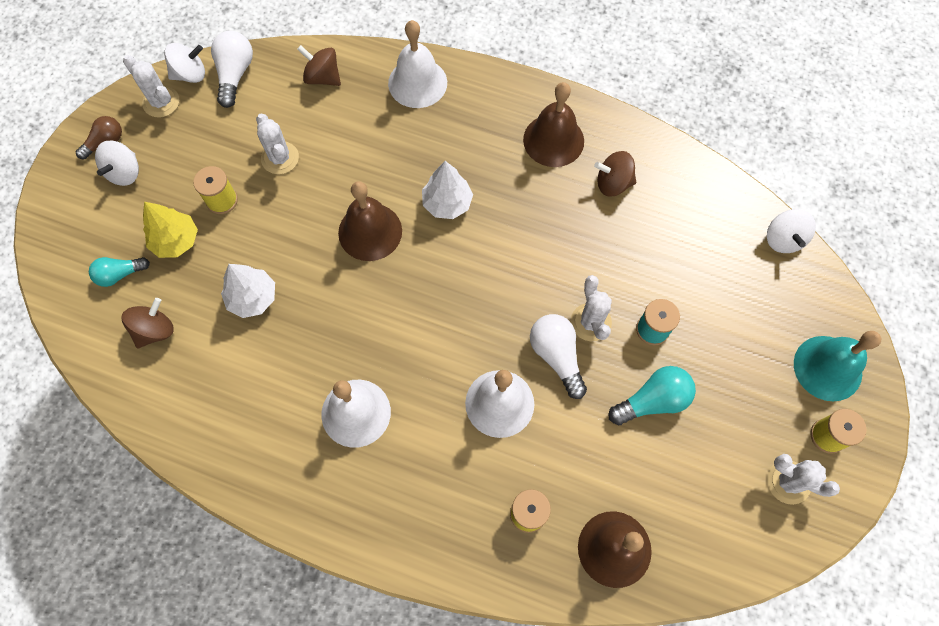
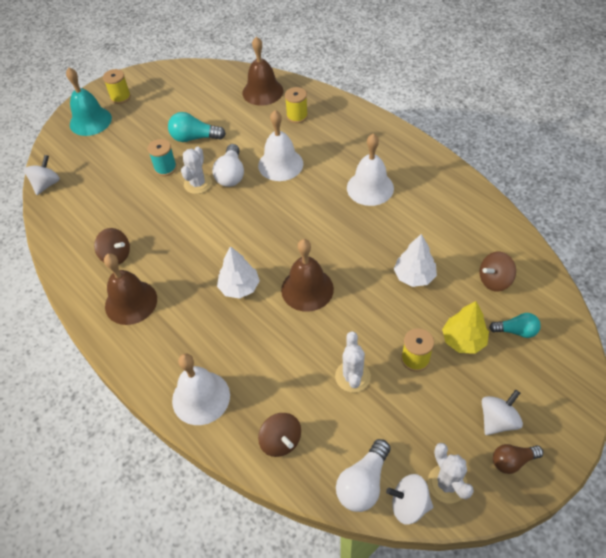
camera: 150 degrees left, 15 degrees down
(788, 482) = (157, 88): white cactus -> none

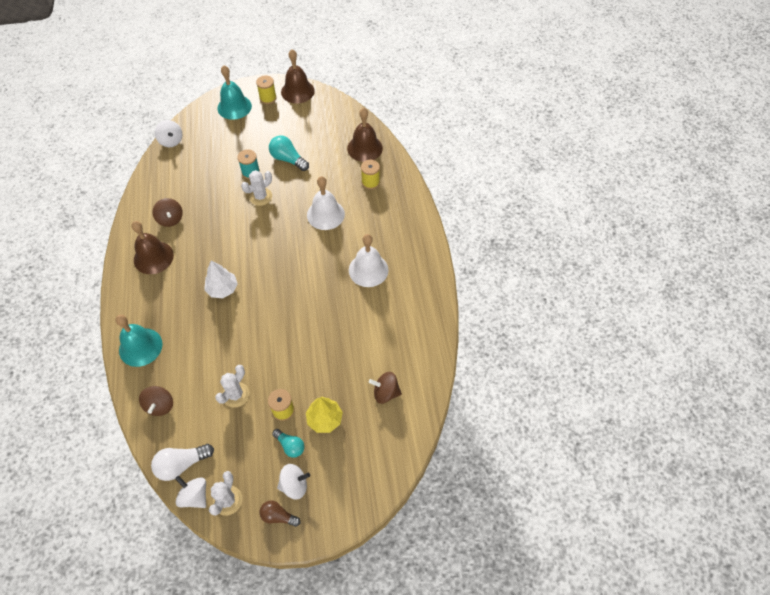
camera: 30 degrees right, 5 degrees up
(46, 184) = (171, 141): white spinning top -> white spinning top turned 90 degrees clockwise
(201, 397) = (140, 347): white bell -> turquoise bell
(231, 174) = (287, 202): white light bulb -> none
(307, 289) = (261, 317): brown bell -> brown bell (297, 91)
(414, 276) = (336, 354): white tree -> none
(516, 331) = (364, 436): turquoise light bulb -> turquoise light bulb (290, 446)

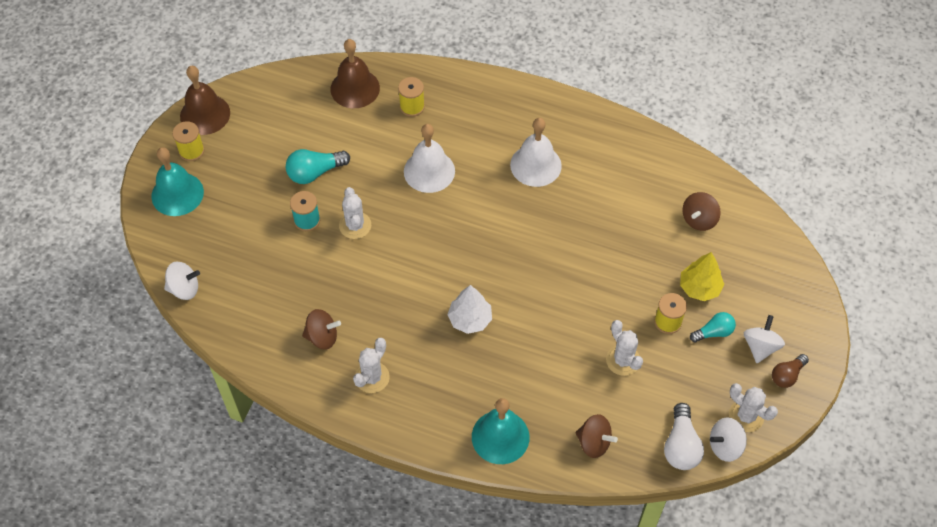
camera: 60 degrees left, 0 degrees up
(153, 257) = (372, 377): brown bell -> white cactus

